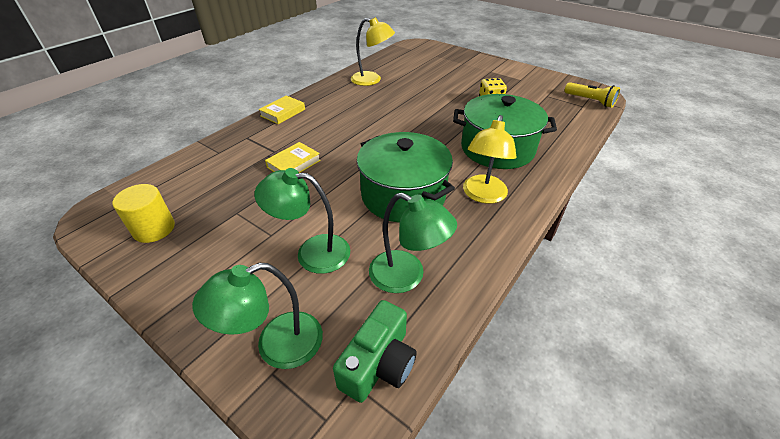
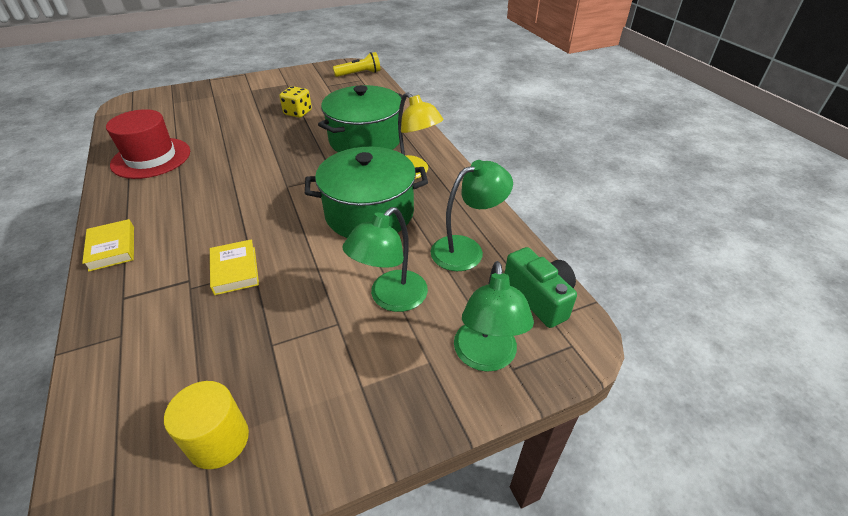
camera: 60 degrees left, 0 degrees up
(372, 80) = (151, 158): yellow lamp -> red hat

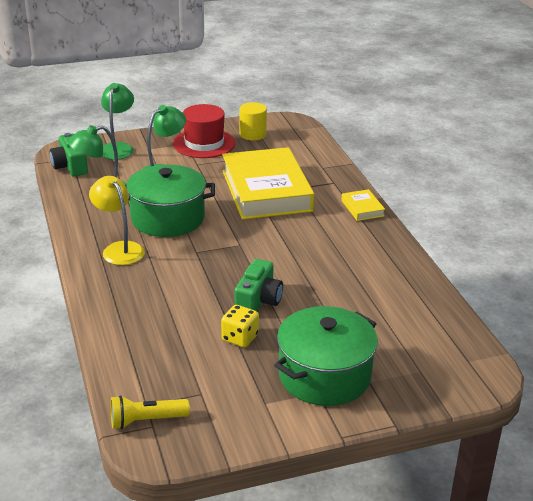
camera: 175 degrees left, 10 degrees down
(151, 158) = (387, 283): red hat -> red hat (204, 143)
(235, 270) = (266, 190): yellow book -> yellow book, size x2.46
(278, 137) = (258, 300): none -> green camera
(365, 140) = (159, 290): green pot -> green pot (324, 376)

